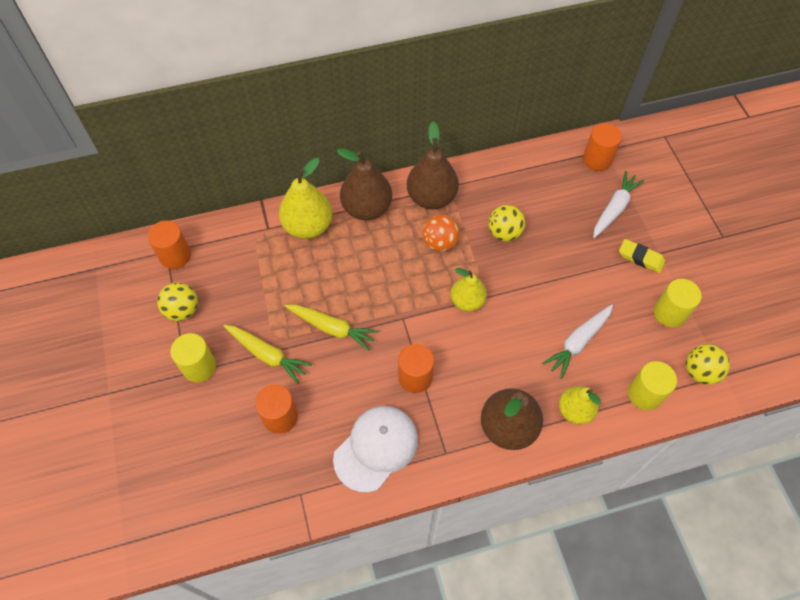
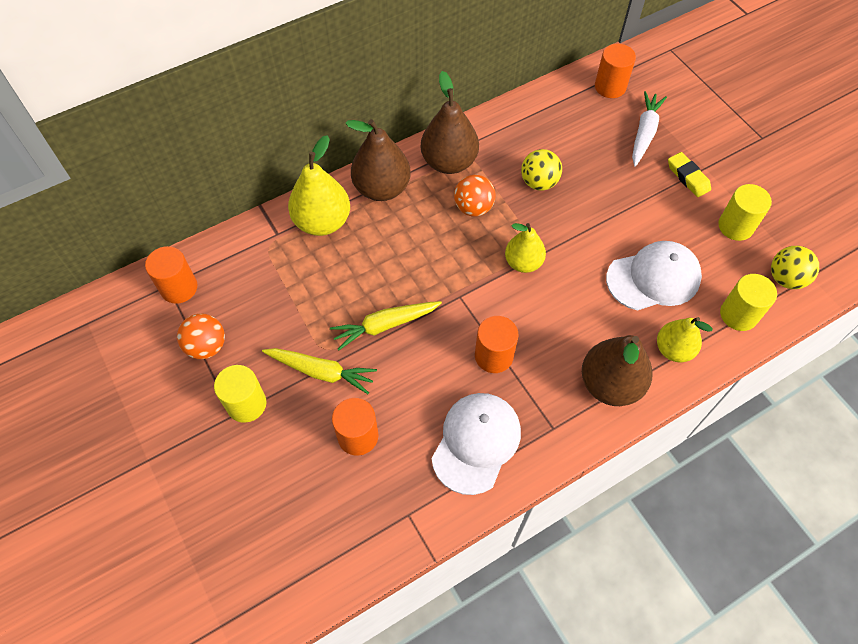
camera: 15 degrees left, 0 degrees up
(182, 310) = (207, 346): yellow ball -> orange ball
(332, 328) = (385, 325): yellow carrot -> yellow carrot turned 150 degrees clockwise
(578, 342) = (653, 278): white carrot -> white cap
(640, 258) = (688, 177): yellow eraser -> yellow eraser turned 45 degrees clockwise

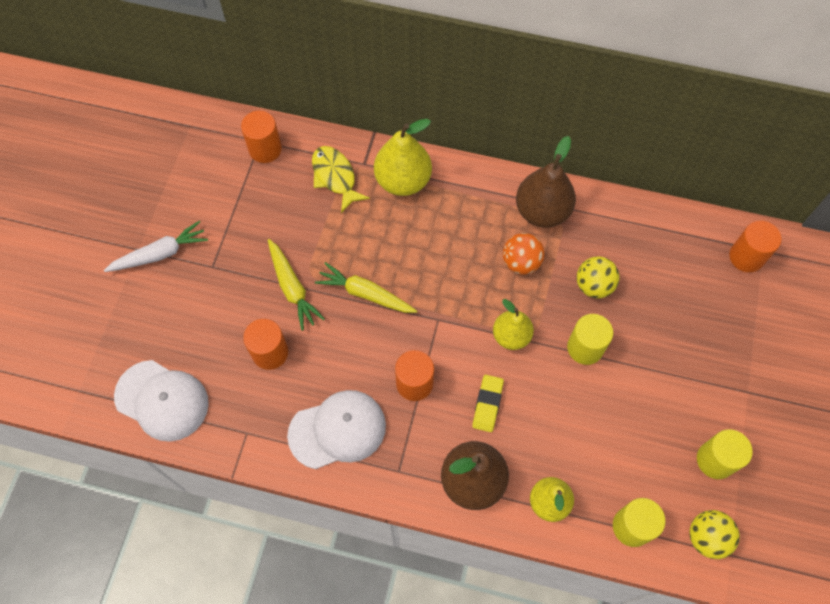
camera: 45 degrees right, 5 degrees up
(207, 346) = (242, 205): orange ball -> none
(246, 404) = (227, 267): yellow cylinder -> yellow cylinder (585, 348)
(264, 262) = (335, 177): none -> yellow fish
(382, 188) = (470, 190): brown pear -> none
(644, 133) = (729, 319): white carrot -> white carrot (160, 254)
(653, 278) = (597, 437): white cap -> white cap (162, 400)
(688, 177) = (723, 386): yellow eraser -> yellow eraser (487, 404)

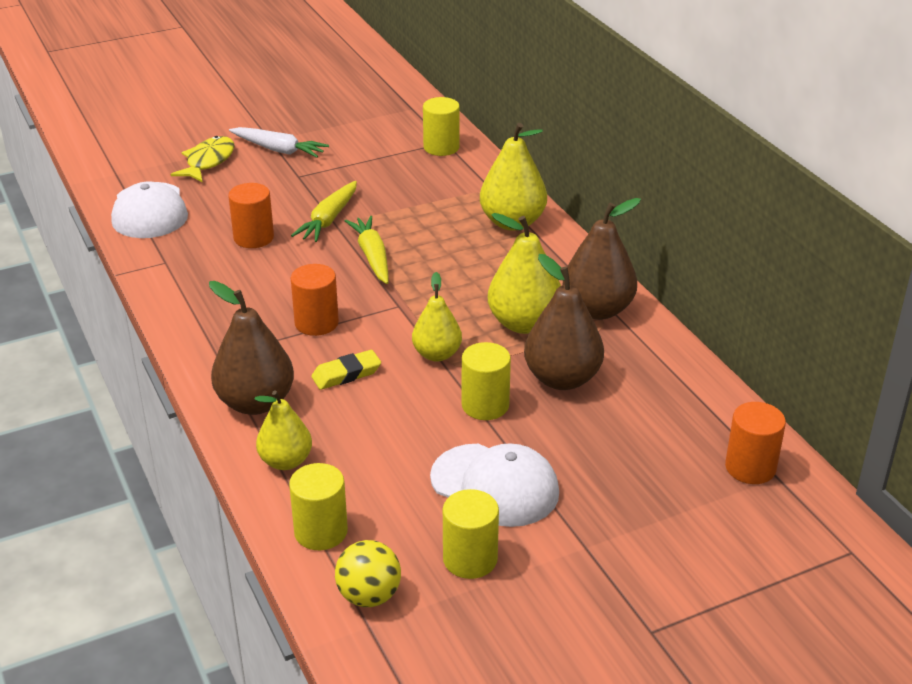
camera: 50 degrees right, 30 degrees down
(265, 149) = (441, 147): orange cylinder -> yellow cylinder
(335, 177) = (465, 189): yellow fish -> yellow fish (208, 161)
(337, 430) = (220, 304): white cap -> white cap (495, 485)
(521, 262) = (524, 323): orange ball -> yellow pear
(593, 286) = (562, 379): yellow ball -> brown pear

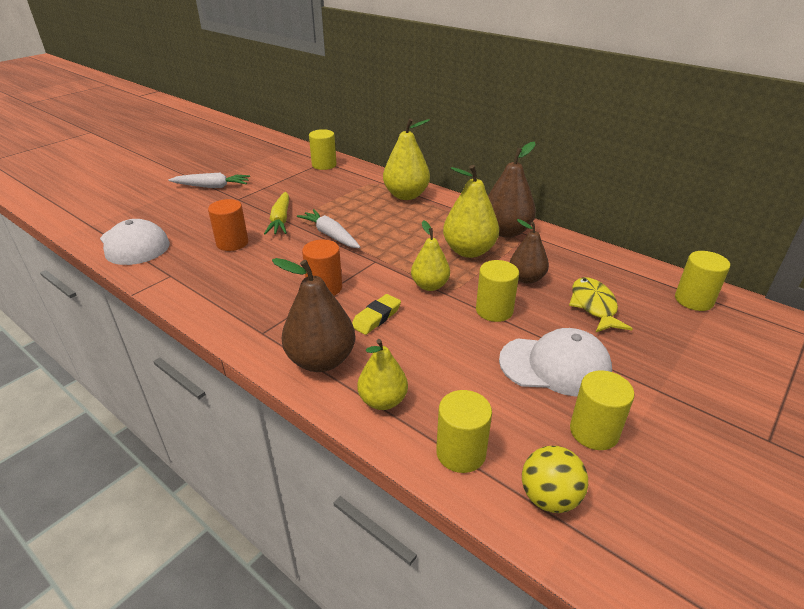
camera: 25 degrees left, 0 degrees up
(208, 161) = (162, 203): yellow fish -> yellow fish (594, 306)
(372, 256) = (330, 235): yellow carrot -> white carrot
(562, 379) = (526, 278): brown pear -> brown pear, size x0.65
(750, 467) = (693, 300): orange cylinder -> yellow cylinder

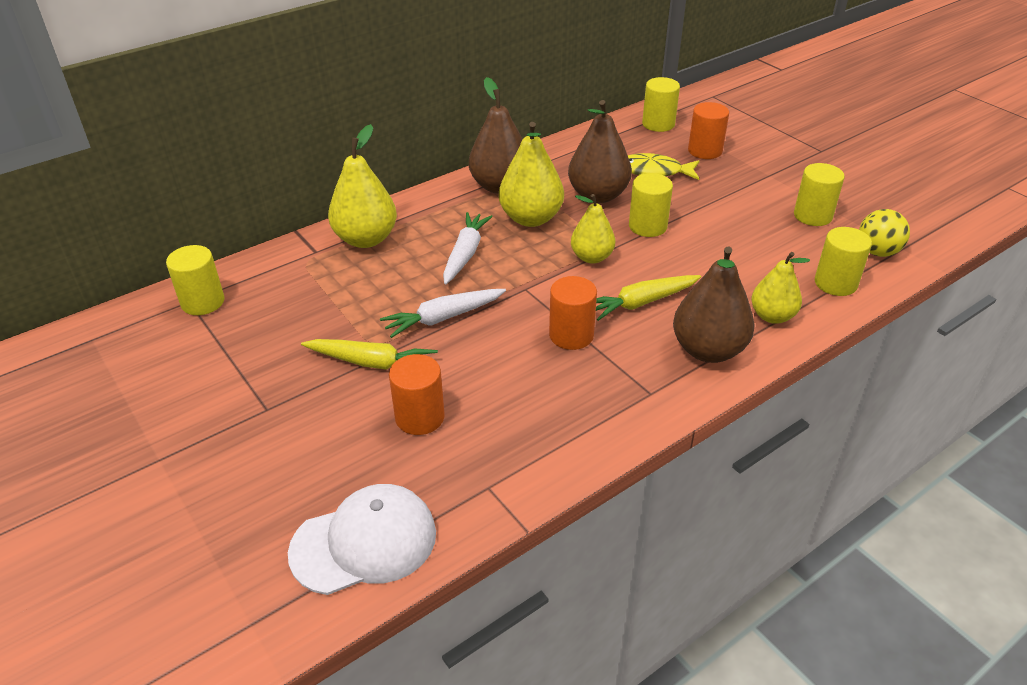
camera: 75 degrees left, 5 degrees up
(212, 186) = (192, 443): white carrot -> white carrot (465, 254)
(376, 317) = (641, 303): yellow eraser -> yellow carrot
(526, 278) = (598, 195): brown pear -> brown pear, size x1.54
(555, 365) = (734, 213): white cap -> none
(668, 336) = (705, 151): none -> orange cylinder

